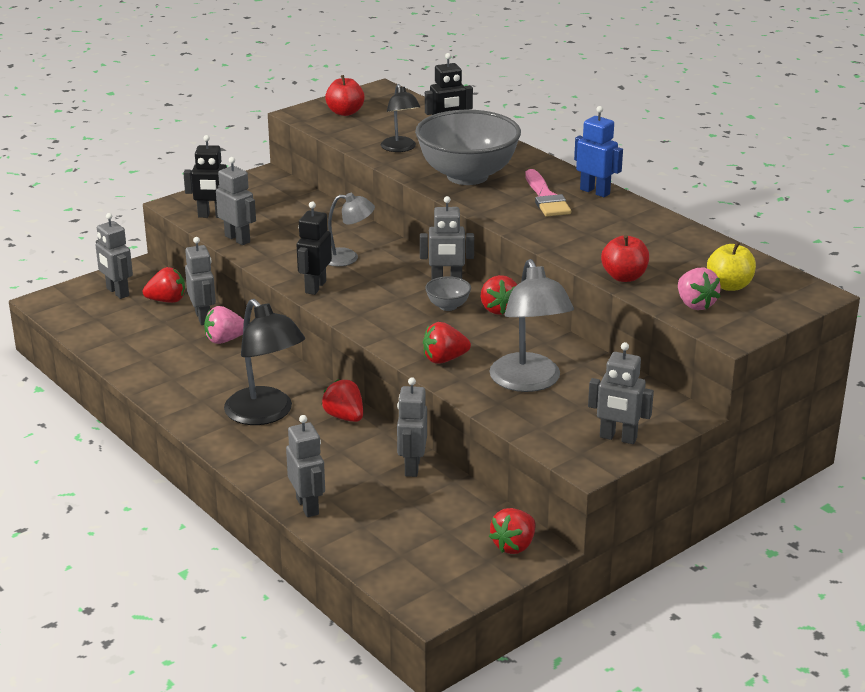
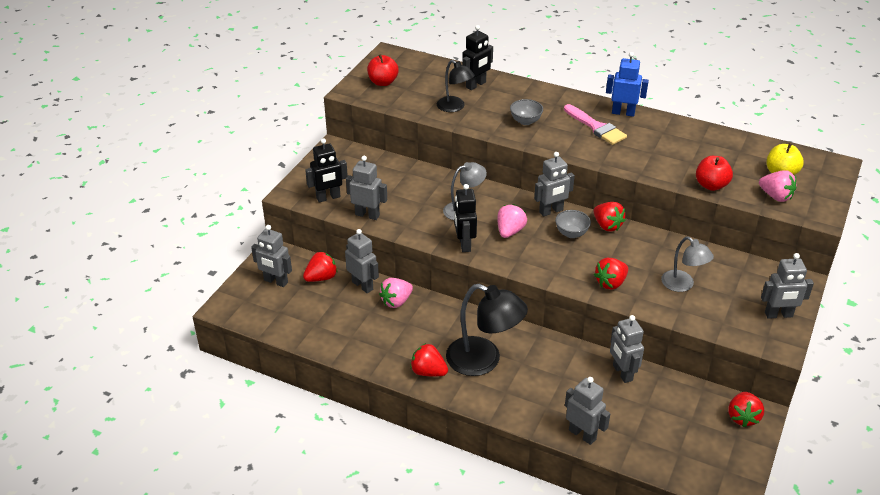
camera: 25 degrees left, 10 degrees up
(344, 417) = (540, 344): red strawberry -> red strawberry (428, 372)
(378, 288) = (510, 231): none -> pink strawberry
(467, 176) = (525, 121): grey bowl -> grey bowl, size x0.41
(529, 382) = (683, 285): grey lamp -> grey lamp, size x0.60

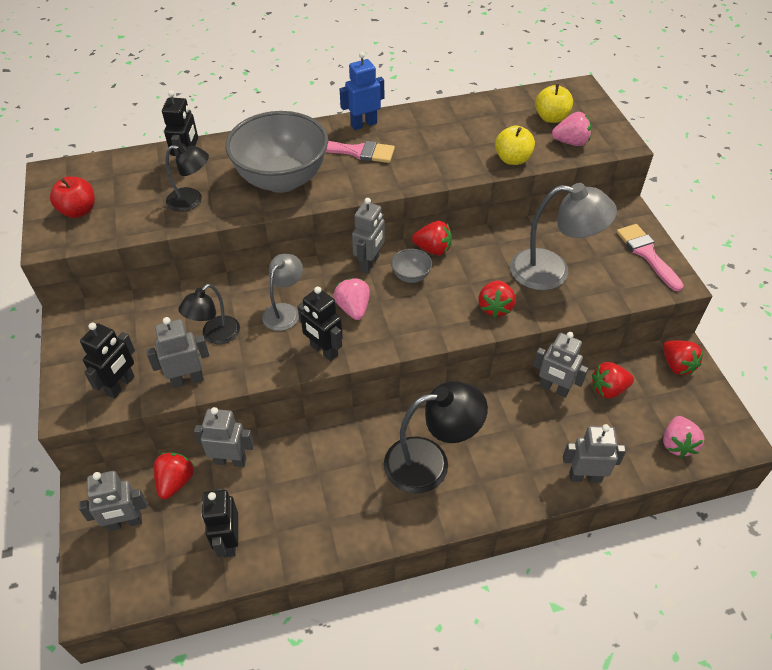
camera: 40 degrees left, 10 degrees up
(320, 325) = (229, 541): none -> black robot
(396, 301) = (284, 455): pink strawberry -> pink strawberry (677, 444)
(407, 200) = (215, 335): none -> black lamp
(428, 372) = (391, 514): red strawberry -> red strawberry (608, 389)
(525, 121) = (282, 179): grey bowl -> grey bowl, size x2.45
(683, 285) = (552, 271): grey lamp -> grey lamp, size x1.67
(711, 185) = (512, 159): red apple -> yellow apple
(778, 315) = (647, 254): grey robot -> pink brush

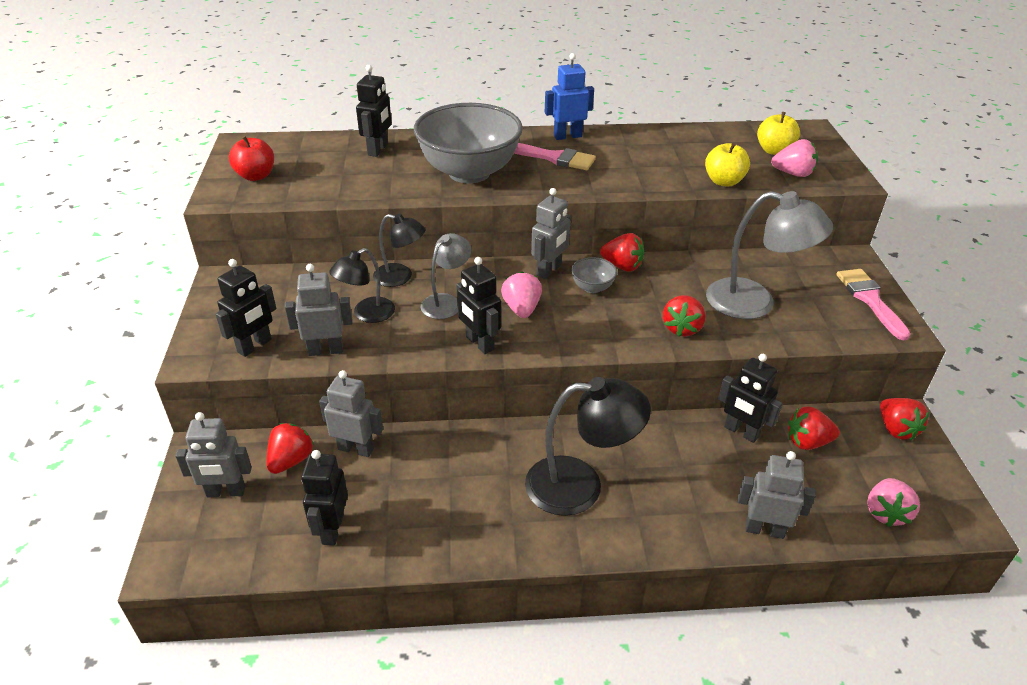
camera: 10 degrees right, 10 degrees down
(192, 200) = (371, 180): black lamp -> black lamp (400, 277)
(553, 388) = (741, 432): grey robot -> black robot

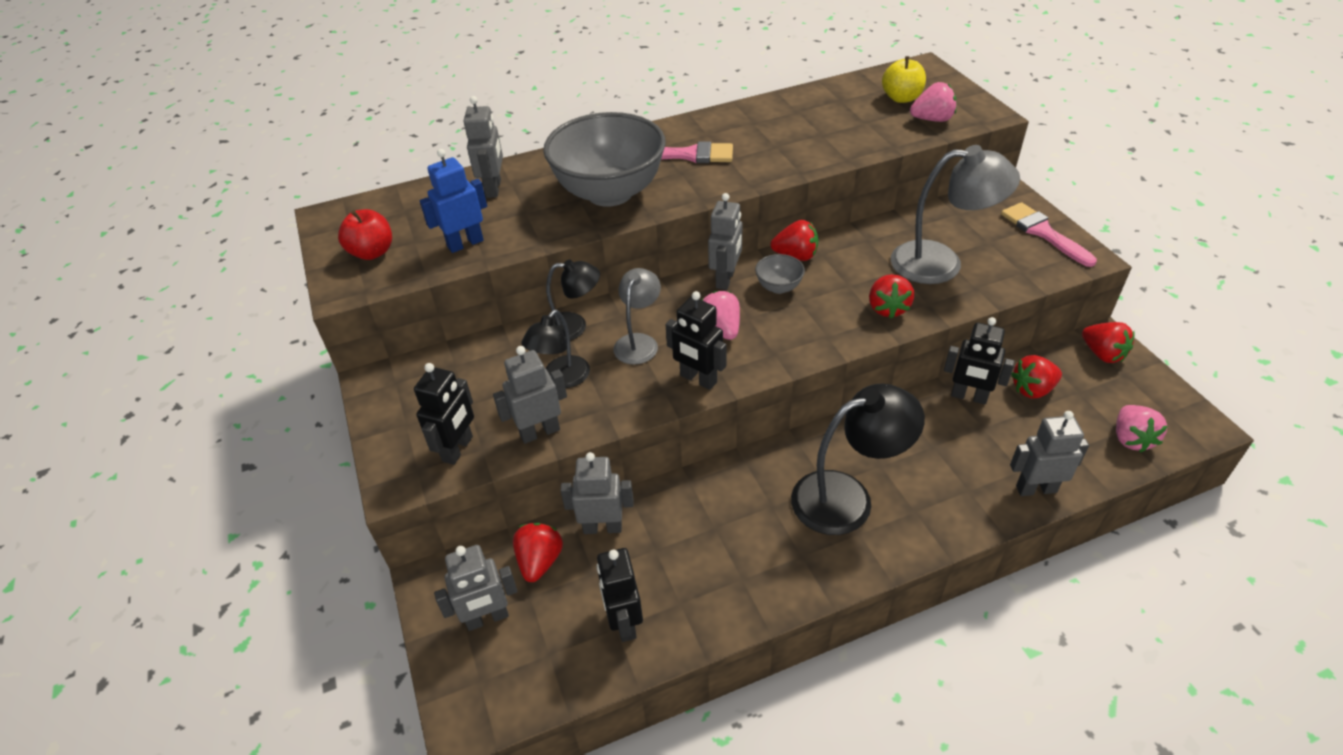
camera: 15 degrees left, 5 degrees up
(378, 150) = (494, 188): black robot -> grey robot
(567, 136) = (688, 127): blue robot -> blue robot (465, 243)
(723, 181) = (872, 143): yellow apple -> none

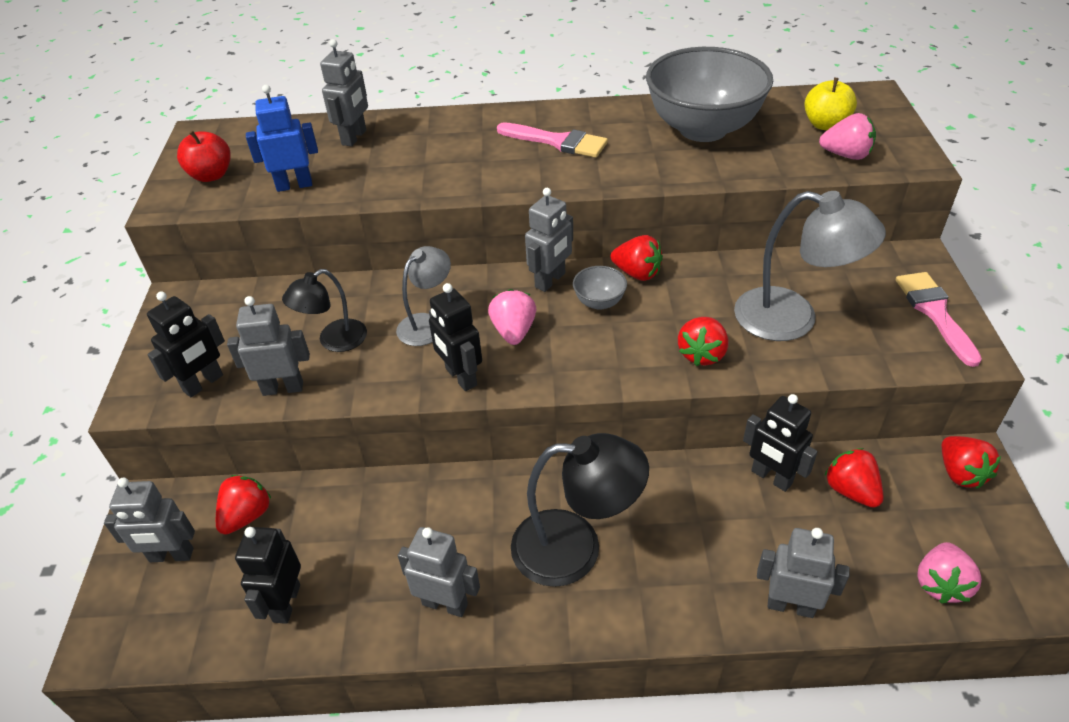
camera: 20 degrees right, 0 degrees up
(574, 327) = (377, 292): black lamp -> none
(602, 527) = (321, 501): grey robot -> grey robot (445, 604)
(609, 193) = (457, 164): grey bowl -> grey bowl (703, 129)
(1032, 389) = (850, 490): red strawberry -> red strawberry turned 60 degrees clockwise

